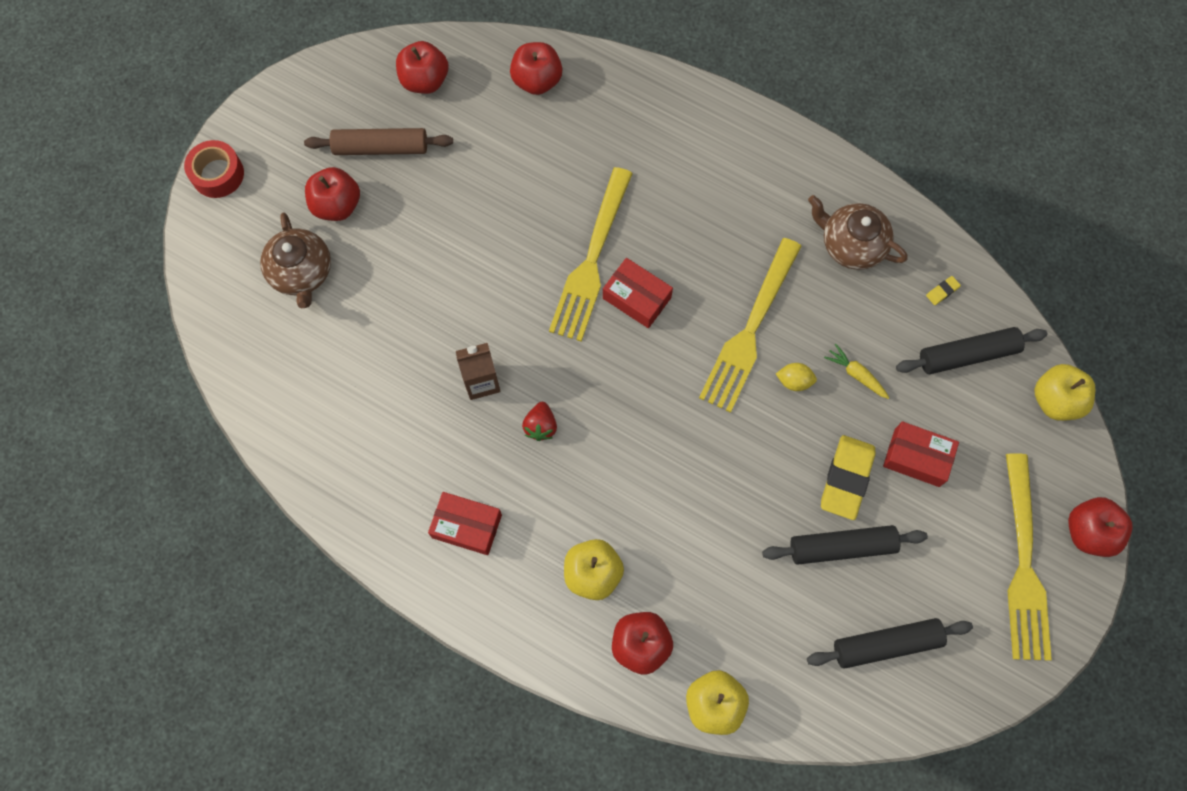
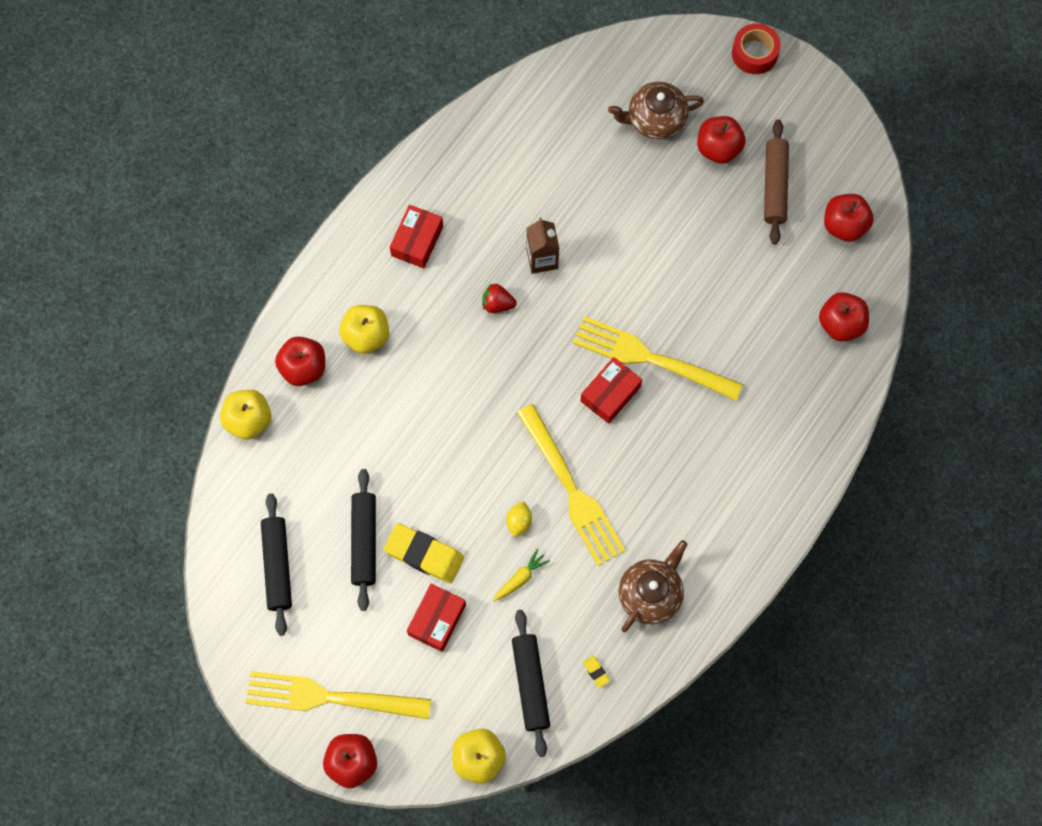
camera: 95 degrees right, 0 degrees up
(750, 330) = (571, 489): yellow fork -> yellow fork turned 150 degrees counterclockwise

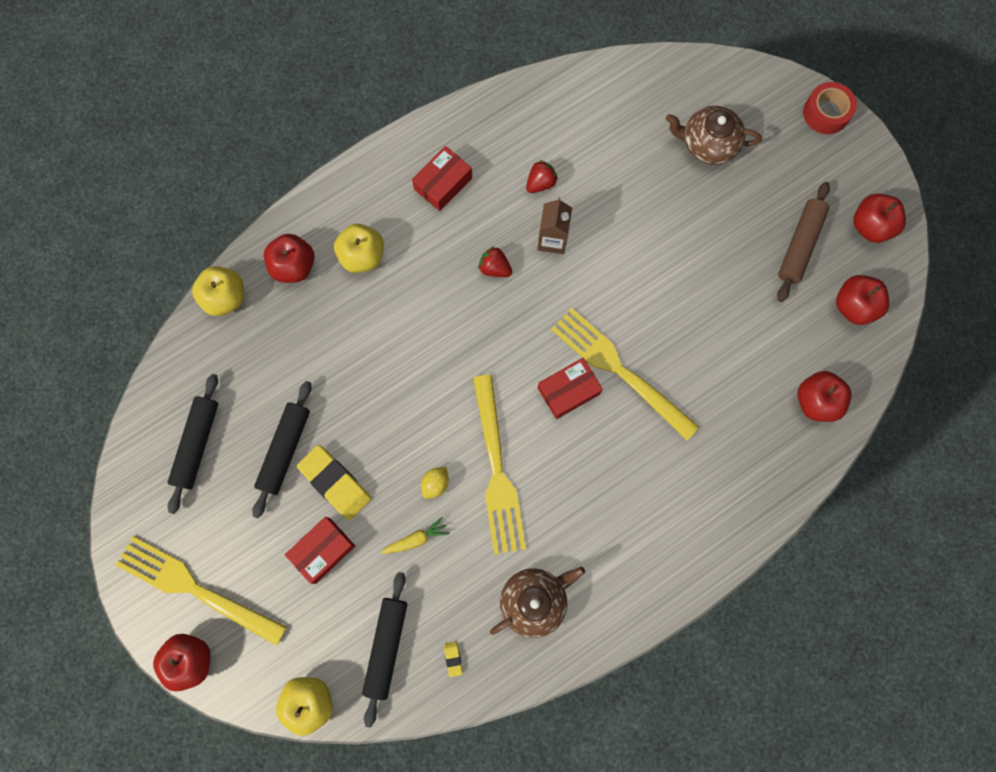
camera: 20 degrees right, 5 degrees up
(510, 209) = (540, 183): none -> red strawberry
(718, 148) = (758, 191): red apple -> red apple (870, 226)

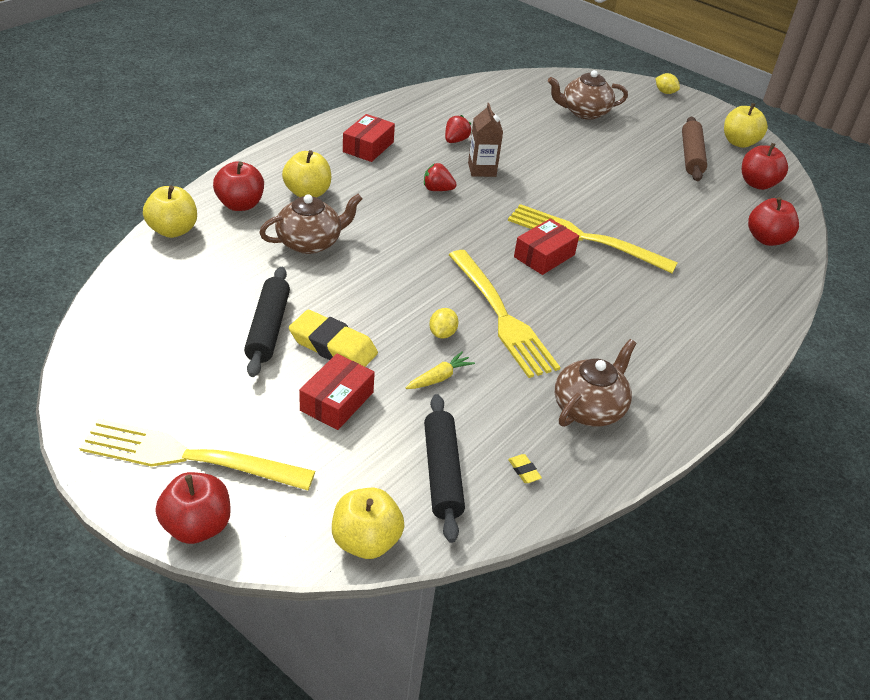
camera: 20 degrees left, 35 degrees down
(197, 444) = (164, 336): black rolling pin -> none
(347, 335) = (310, 242): none -> brown teapot
(826, 113) = (665, 92): red tape -> yellow lemon
(870, 226) = (739, 142): red apple -> yellow apple

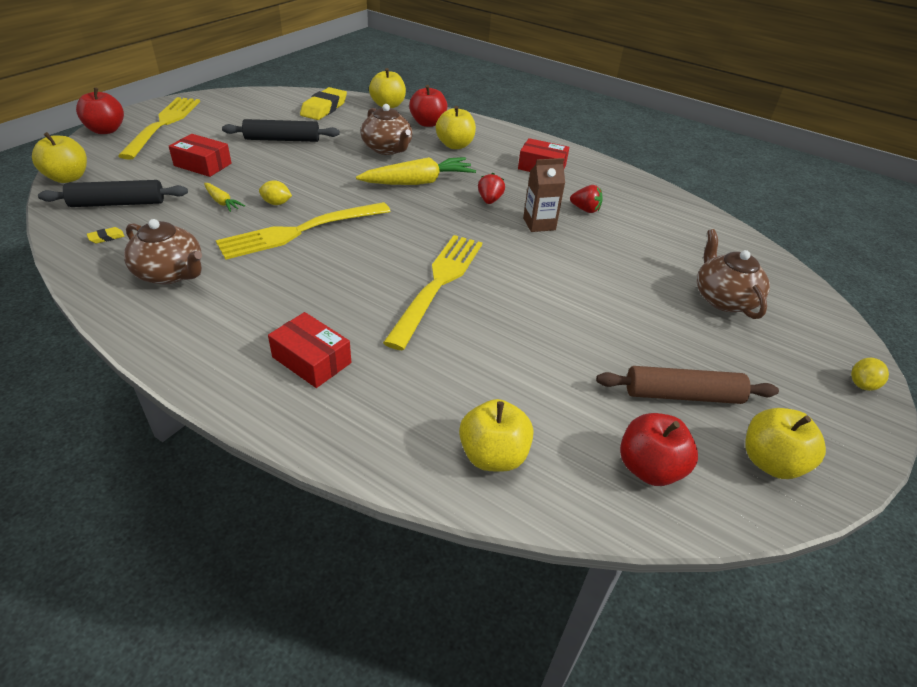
camera: 85 degrees right, 0 degrees up
(333, 346) = (262, 161): yellow eraser -> yellow eraser (324, 108)
(396, 228) = (418, 182): none -> yellow carrot
(544, 256) = (398, 257): red box -> red box (311, 360)
(766, 239) = (493, 455): red apple -> yellow apple

